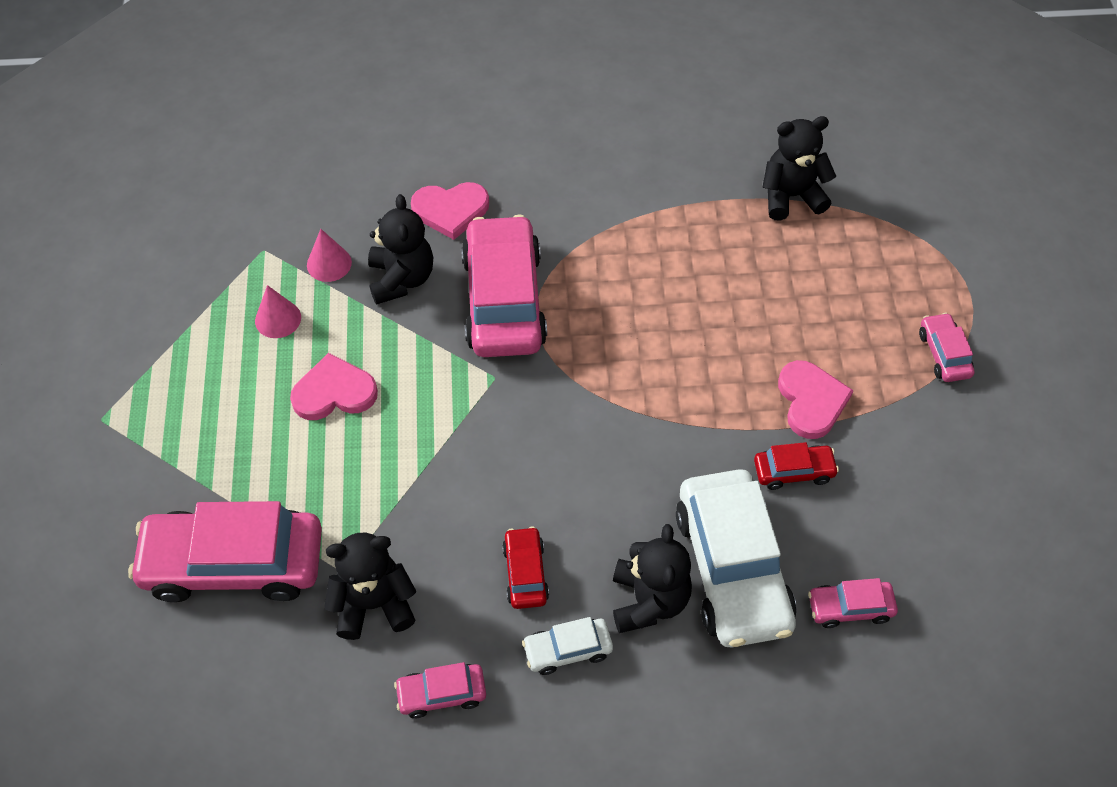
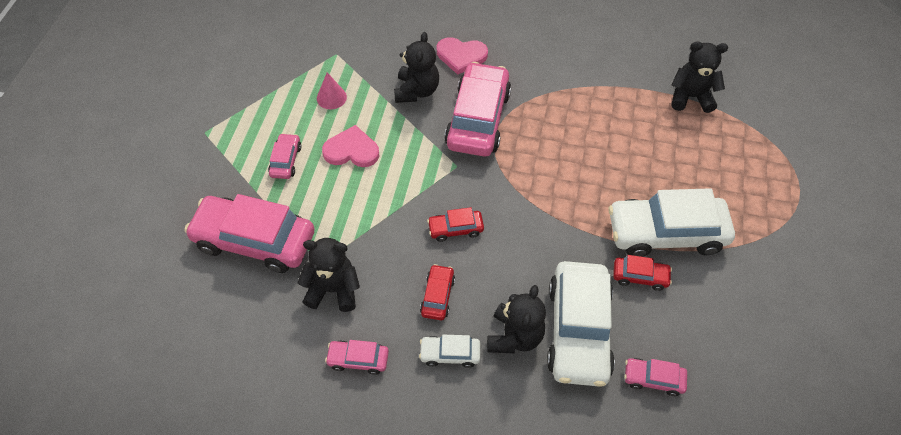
camera: 15 degrees right, 0 degrees up
(329, 263) = (374, 71): pink cone -> none
(521, 470) = (455, 229): none -> red car
(811, 401) = (666, 233): pink heart -> white car
(944, 354) = (769, 224): pink car -> pink car (286, 161)

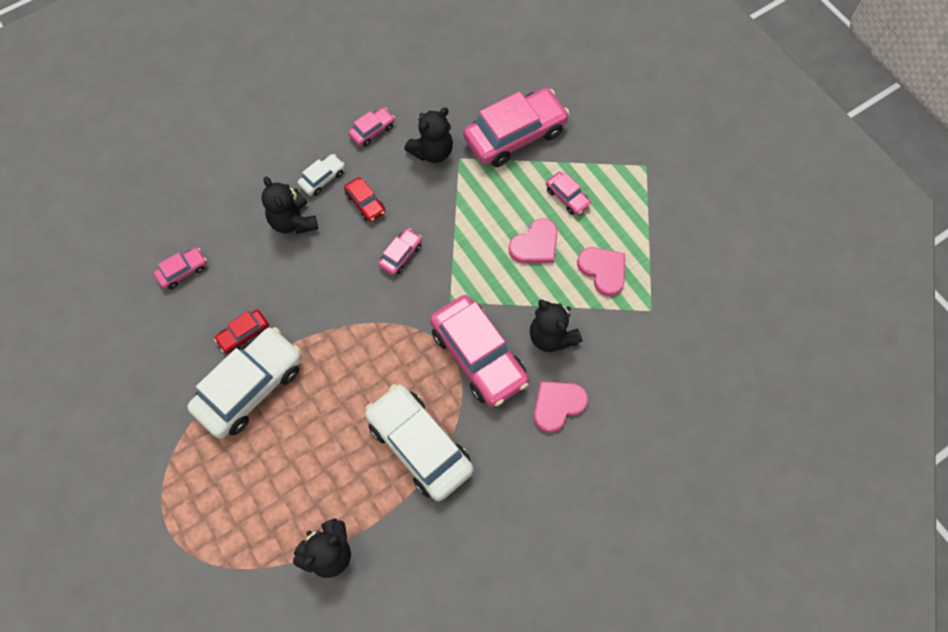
camera: 135 degrees right, 10 degrees up
(331, 97) = (603, 270): pink cone -> pink heart
(455, 229) = (401, 255): red car -> pink car
(578, 330) = (256, 260): white car -> white car (419, 446)

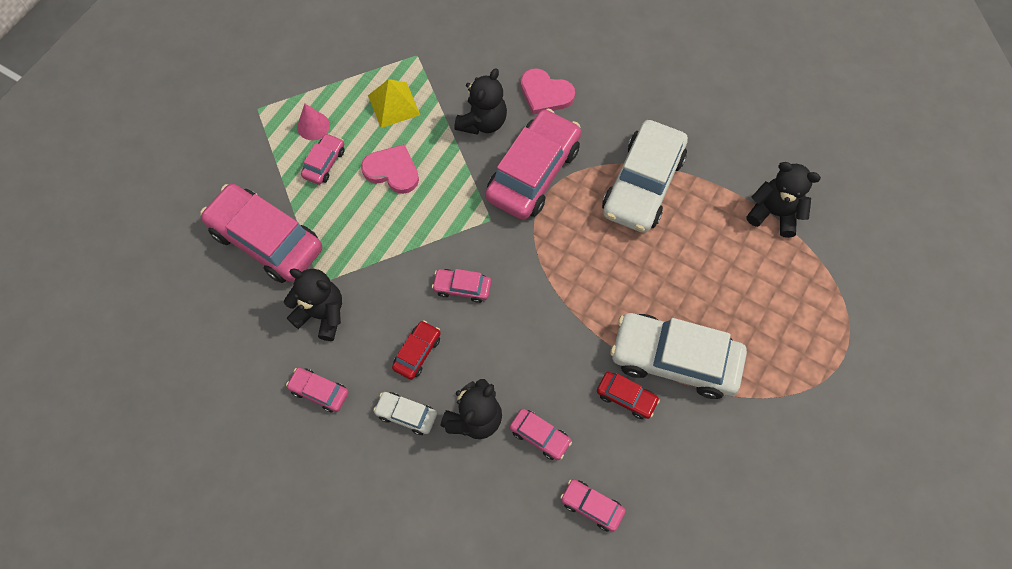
camera: 115 degrees left, 0 degrees up
(253, 259) = (540, 436): none -> pink car
(603, 270) = (394, 105): pink heart -> yellow pyramid
(609, 201) = (313, 126): none -> pink cone

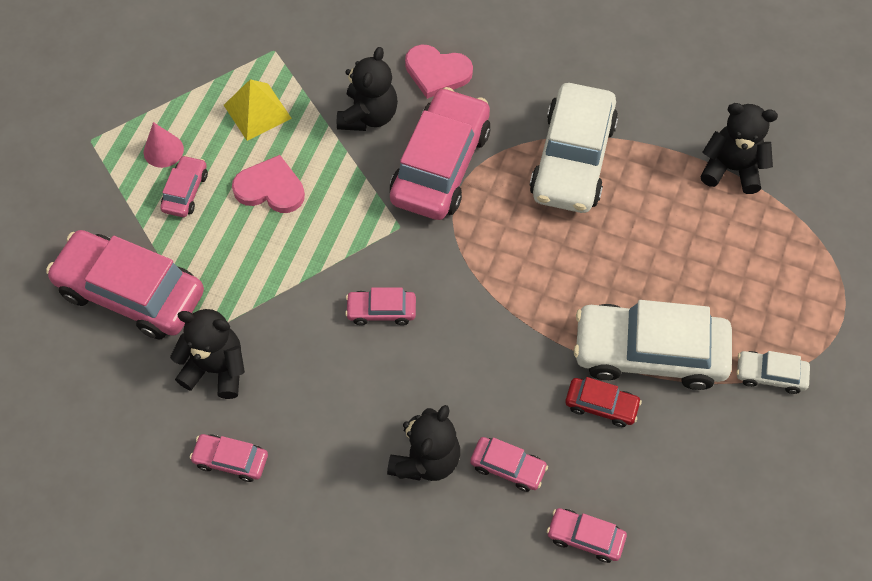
camera: 10 degrees left, 5 degrees down
(406, 415) = (342, 469): white car -> white car (770, 375)
(417, 352) = (342, 395): red car -> none

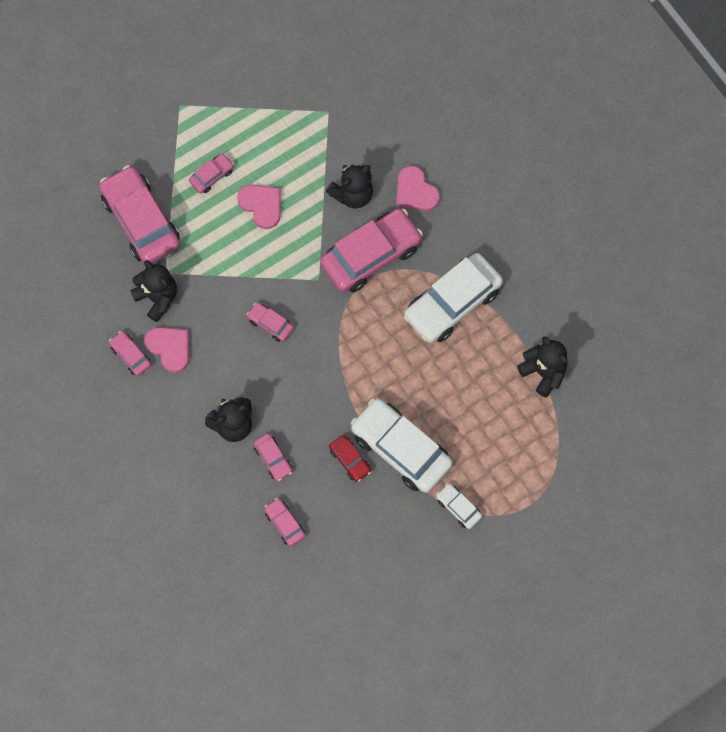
camera: 35 degrees right, 10 degrees up
(163, 150) = (217, 140): pink cone -> none
(257, 111) = (289, 149): yellow pyramid -> none
(276, 418) = (169, 348): none -> pink heart

